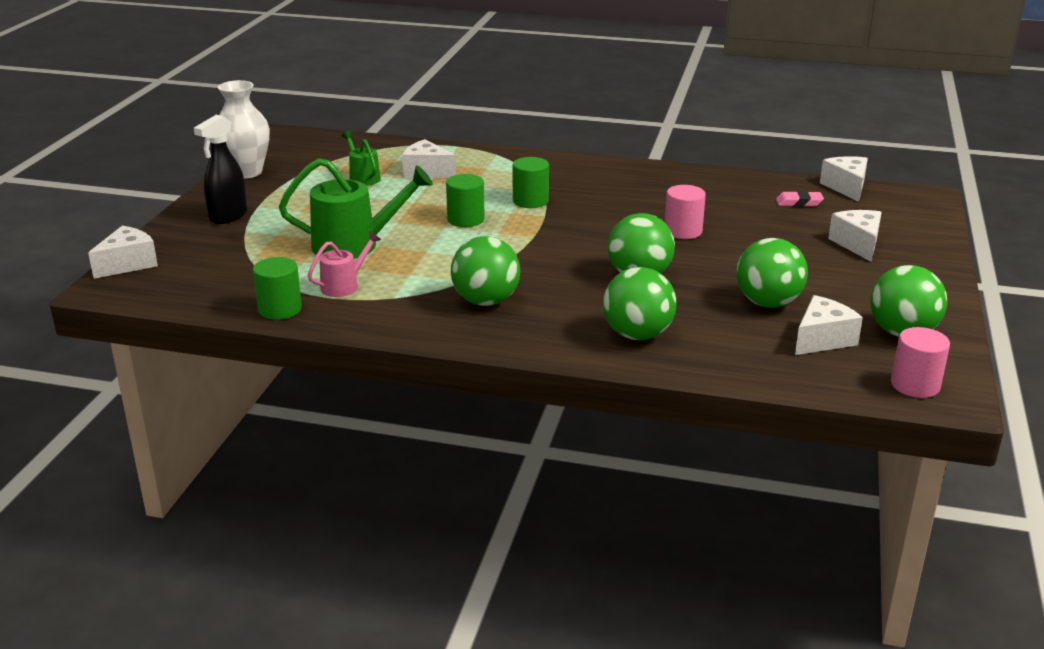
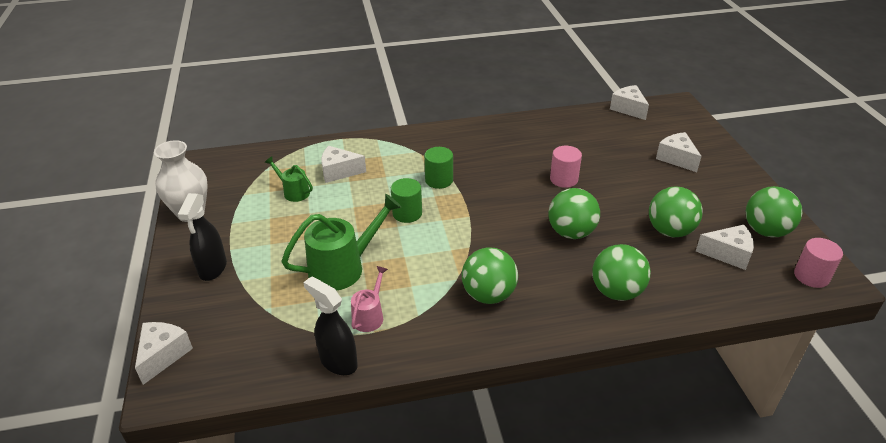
camera: 25 degrees left, 10 degrees up
(280, 309) = (338, 361): green cylinder -> black spray bottle
(799, 203) = (612, 131): pink eraser -> none
(822, 339) = (728, 254): white cheese -> white cheese turned 75 degrees clockwise

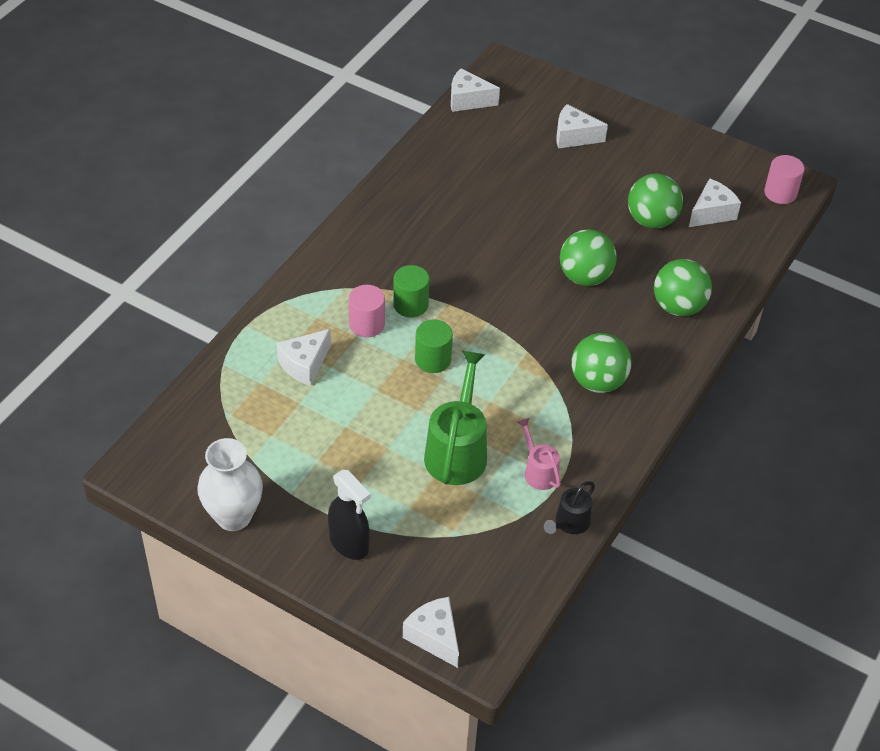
camera: 50 degrees left, 10 degrees up
(293, 192) = (296, 418): green watering can -> none
(338, 361) = (569, 523): black spray bottle -> black watering can
(564, 179) = (513, 225): pink cylinder -> pink cylinder (367, 324)
(766, 231) = (713, 170): green ball -> none

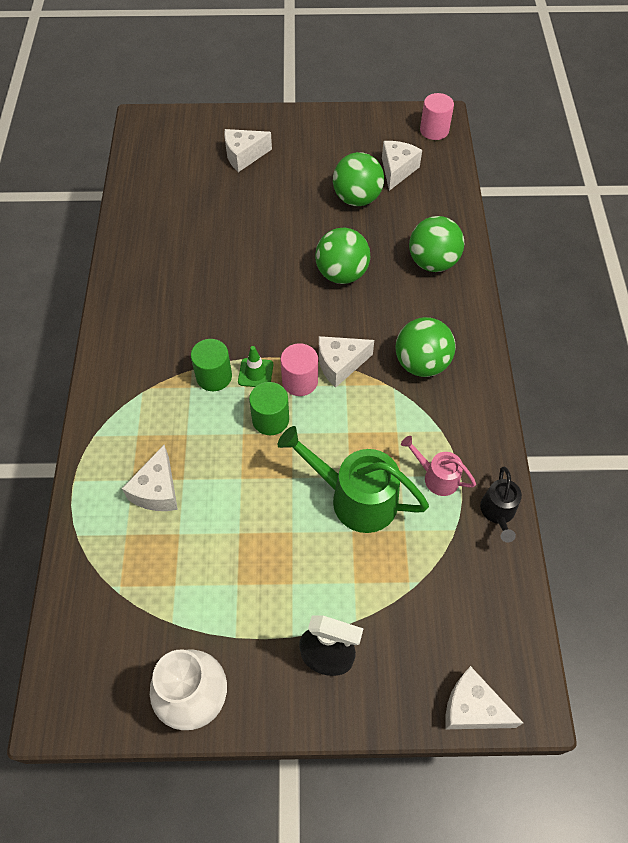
camera: 30 degrees left, 10 degrees up
(367, 324) = (188, 417): pink cylinder -> pink cylinder (300, 381)
(447, 319) = (255, 373): none -> green traffic cone
(457, 450) = (354, 497): green watering can -> green watering can turned 45 degrees counterclockwise
(468, 100) = (133, 164): white cheese -> white cheese (340, 365)

